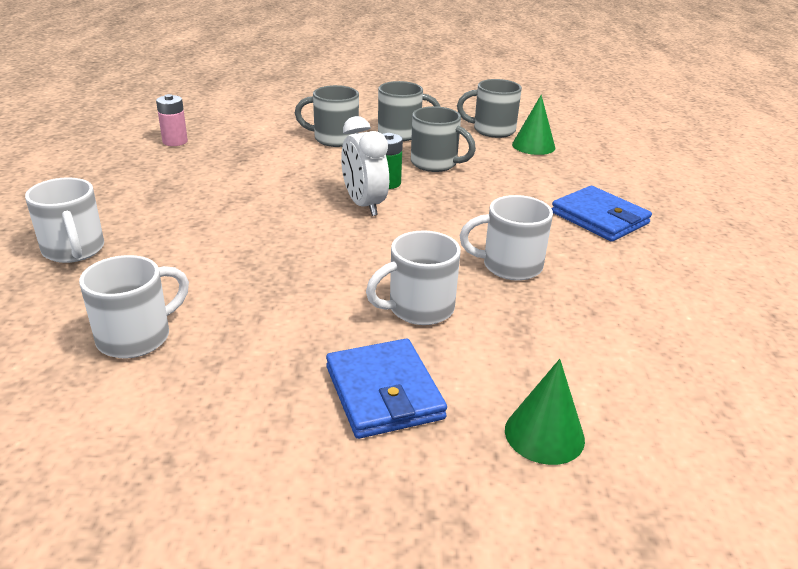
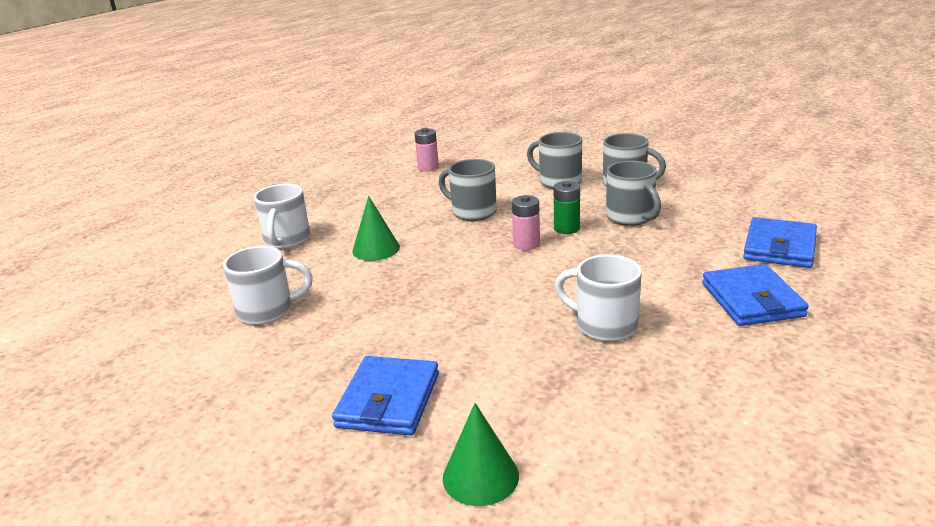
camera: 35 degrees right, 5 degrees down
(364, 205) = (526, 244): white clock -> pink battery
(418, 309) = (483, 342): white mug -> none
(492, 130) = (725, 193): grey mug -> grey mug (472, 212)
(533, 146) = (755, 214): green cone -> green cone (376, 249)
(577, 170) = (779, 247): none -> blue wallet

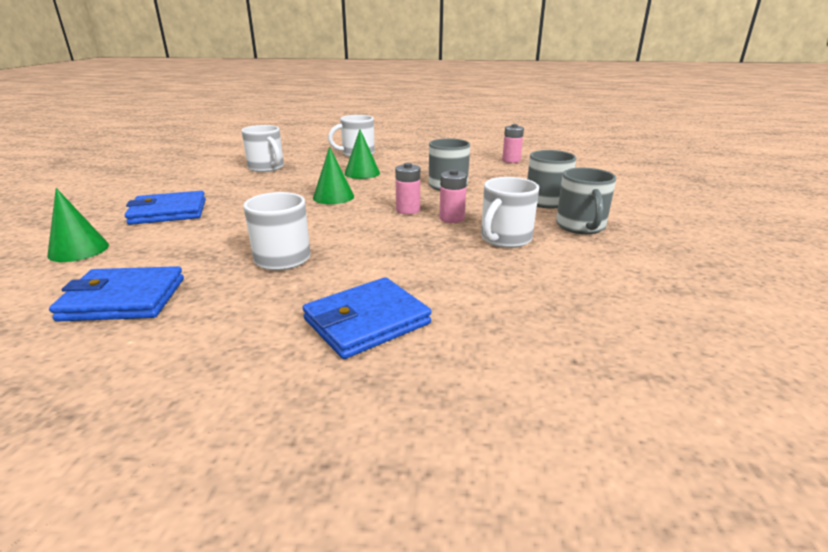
camera: 60 degrees right, 0 degrees up
(445, 277) = (333, 197): none -> green cone
(566, 228) = (452, 218): green battery -> pink battery
(631, 217) = (504, 239): grey mug -> white mug
(779, 247) = (517, 327): blue wallet -> blue wallet (123, 299)

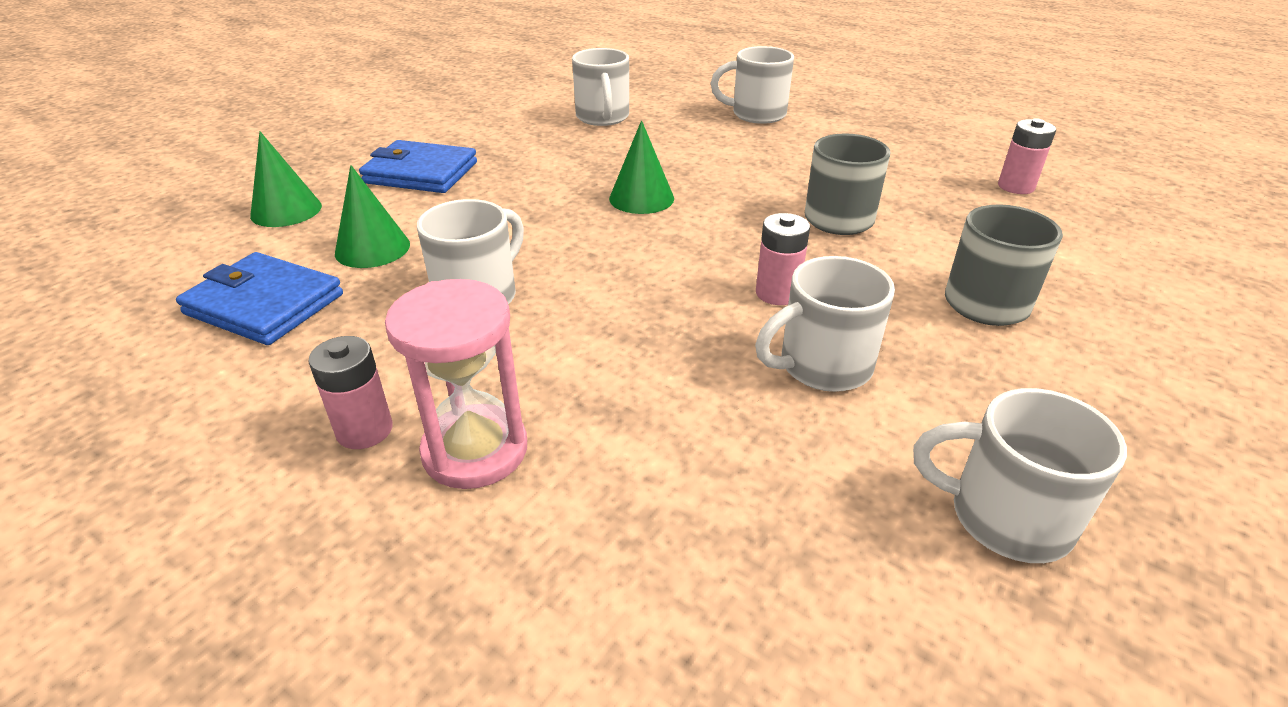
camera: 30 degrees right, 10 degrees up
(362, 173) = (726, 158): green cone -> green cone (372, 248)
(367, 321) = (475, 450): blue wallet -> pink hourglass
(408, 210) = (725, 255): pink battery -> pink battery (364, 430)
(581, 227) = (994, 384): grey mug -> none
(635, 267) = (1004, 517): none -> white mug

